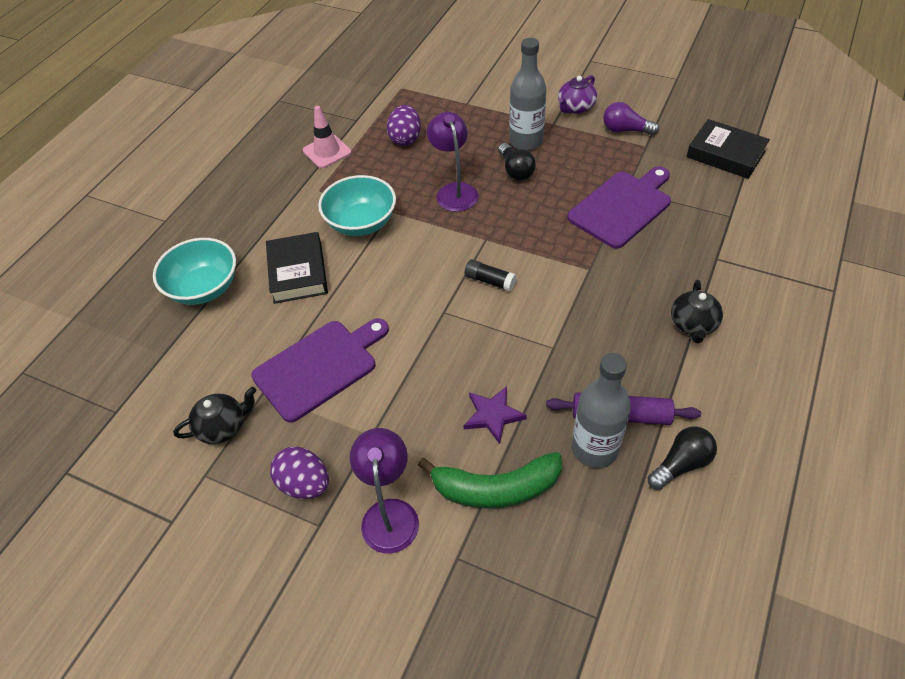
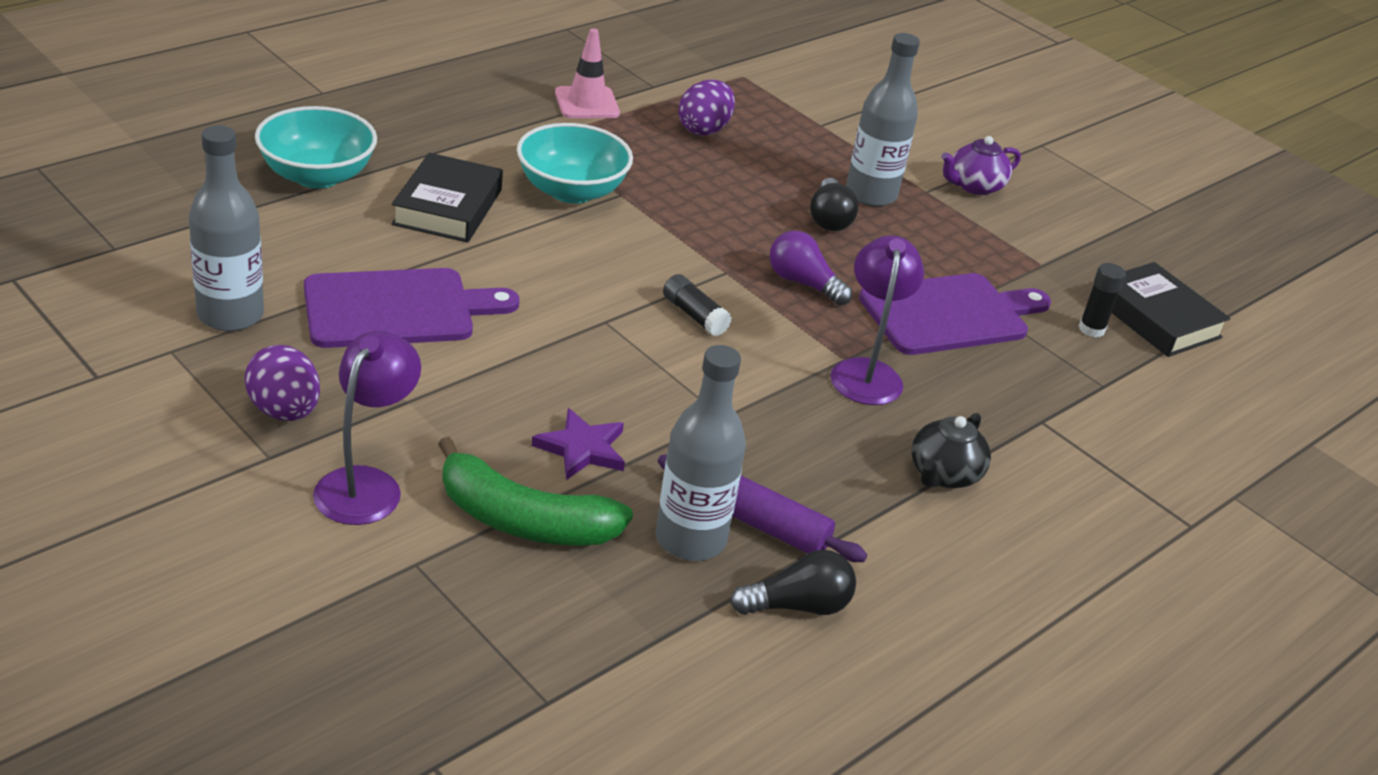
camera: 15 degrees right, 15 degrees down
(223, 427) = (230, 315): black teapot -> grey bottle
(454, 191) = (725, 207): purple lamp -> purple lamp (866, 372)
(625, 130) = (1027, 236): purple light bulb -> purple light bulb (803, 283)
(699, 179) = (1091, 329): none -> black glue stick

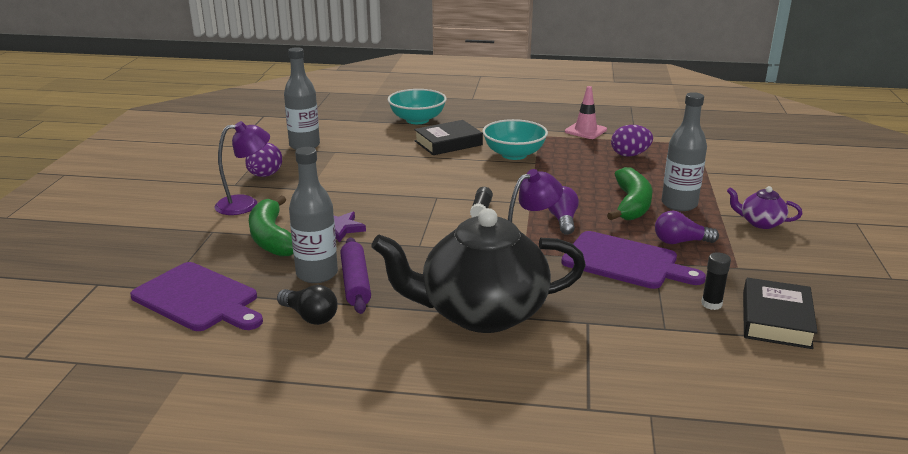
camera: 55 degrees right, 10 degrees down
(397, 309) = (363, 164): purple cutting board -> purple cutting board (198, 299)
(829, 219) = (631, 204): black light bulb -> green banana
(943, 475) = (481, 313): black teapot -> black teapot, size x2.37
(952, 254) = (680, 242): none -> purple light bulb

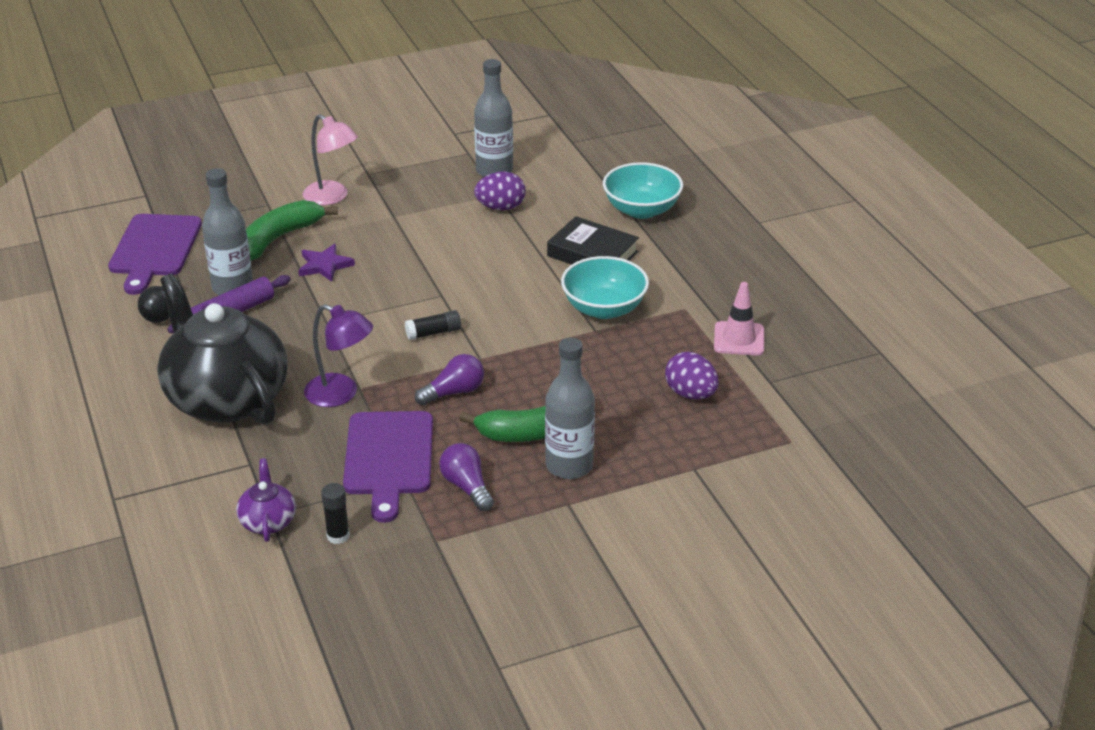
camera: 60 degrees right, 10 degrees up
(246, 204) = (332, 197): purple lamp -> pink lamp
(265, 175) = (402, 180): purple egg -> purple egg (500, 207)
(760, 223) = (570, 540): purple teapot -> purple teapot (268, 521)
(776, 320) = (335, 586): black book -> none

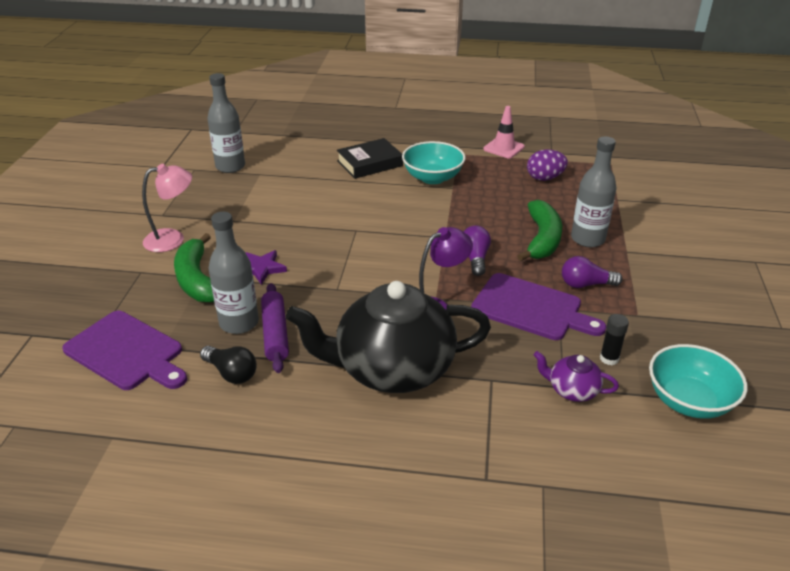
camera: 60 degrees left, 0 degrees up
(433, 333) = (398, 246): black glue stick -> none
(500, 207) = (277, 177): purple egg -> none
(641, 210) = (341, 134): turquoise bowl -> turquoise bowl (689, 401)

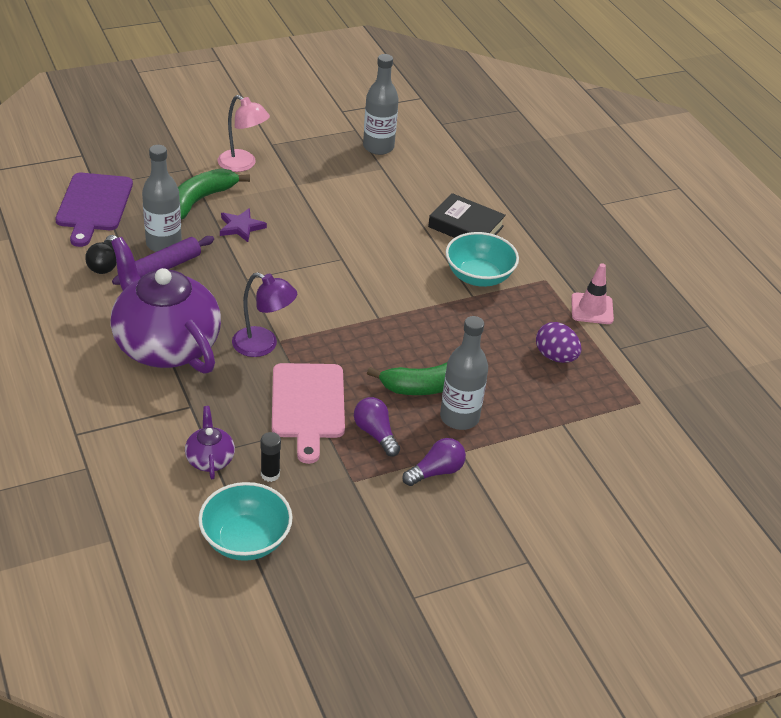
camera: 55 degrees right, 5 degrees up
(392, 369) = (165, 345): black teapot -> purple teapot
(475, 258) = (358, 347): purple light bulb -> purple light bulb (436, 471)
(531, 308) = (308, 405): purple cutting board -> pink cutting board

